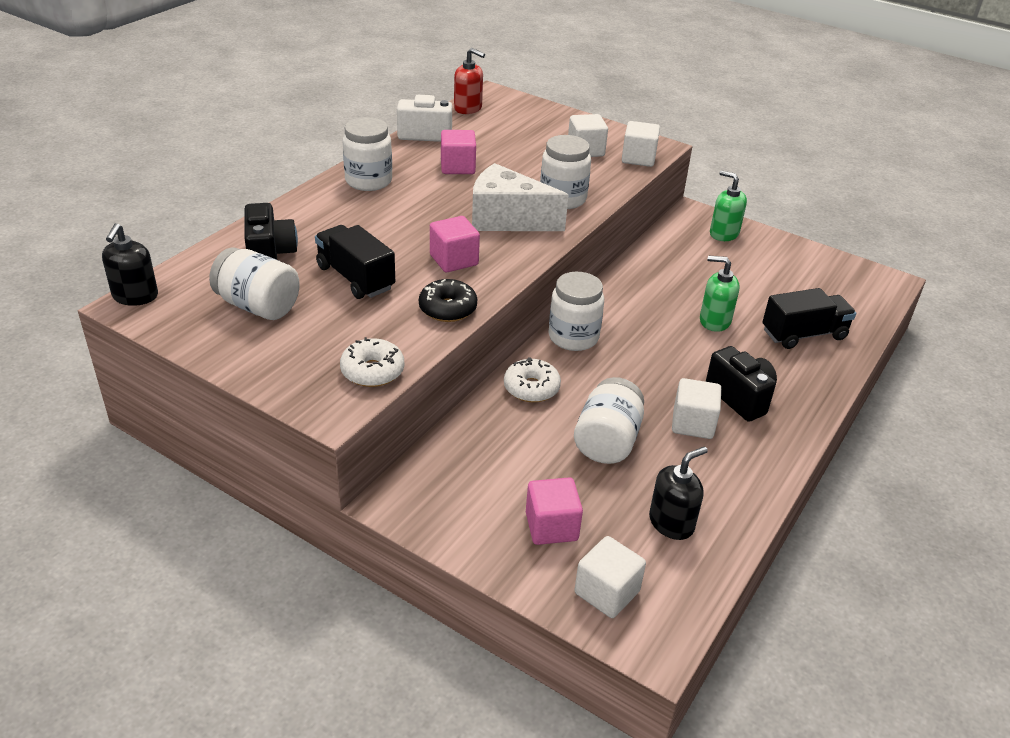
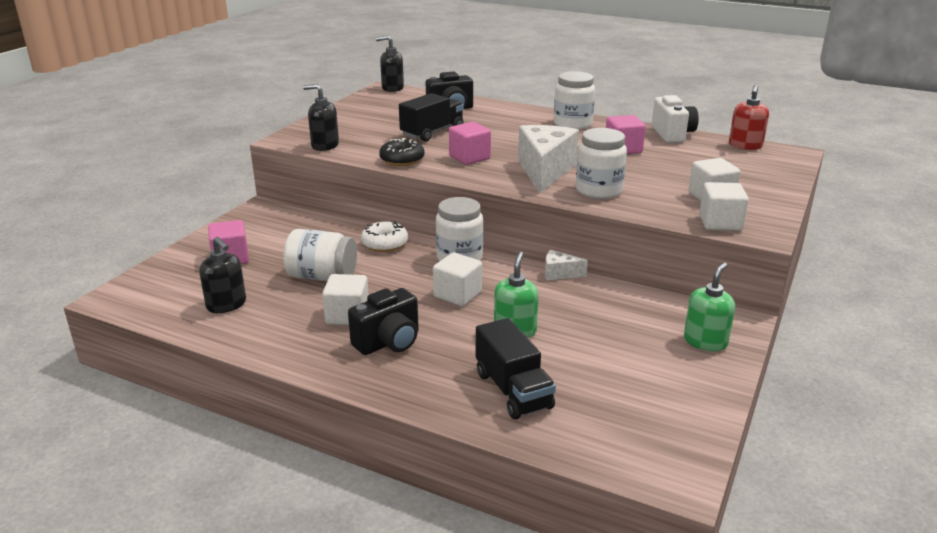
camera: 85 degrees right, 10 degrees down
(258, 306) = (390, 113): white jar -> none
(372, 371) = (325, 145): white donut -> black soap dispenser
(607, 592) = (164, 280): white cube -> white cube (457, 295)
(612, 281) = (559, 273): none -> white cheese

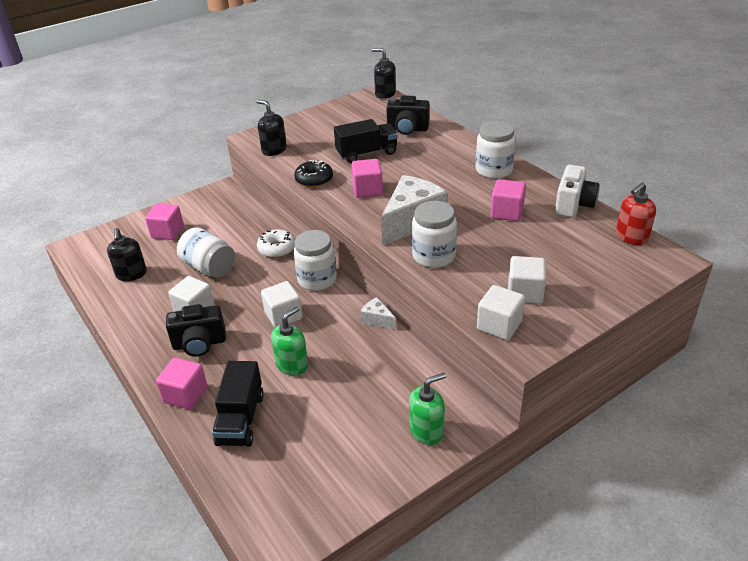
camera: 30 degrees right, 10 degrees up
(425, 389) = (186, 395): none -> pink cube

